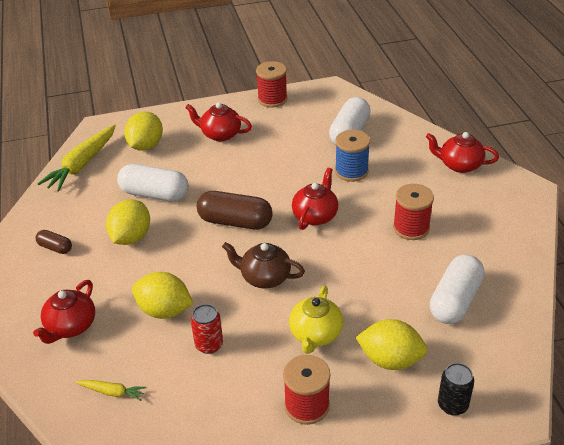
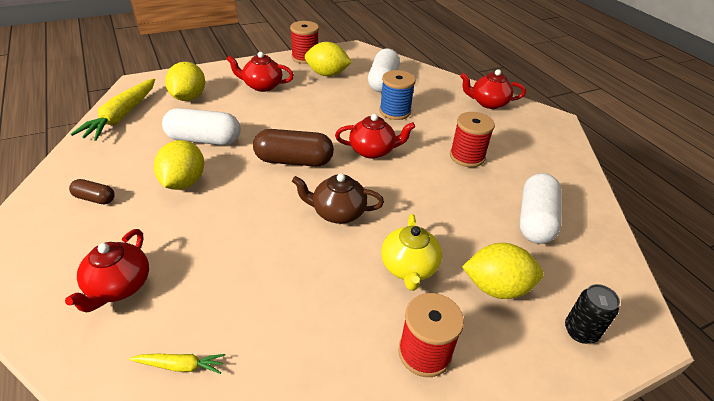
camera: 15 degrees left, 0 degrees up
(164, 310) = (233, 257): yellow lemon -> yellow lemon (327, 74)
(209, 345) = (292, 291): red can -> none
(315, 215) = (373, 151): red teapot -> red teapot turned 75 degrees clockwise

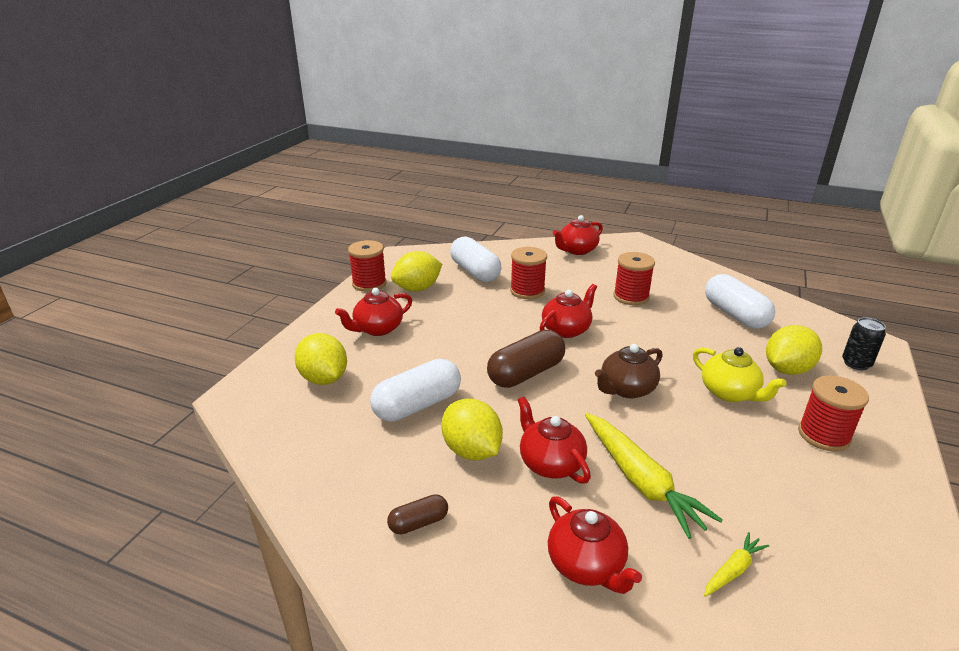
camera: 40 degrees left, 10 degrees down
(121, 116) = (285, 437): yellow carrot -> yellow carrot (640, 481)
(207, 220) = (550, 463): none -> red teapot
(395, 111) = (527, 291): blue spool -> red spool

